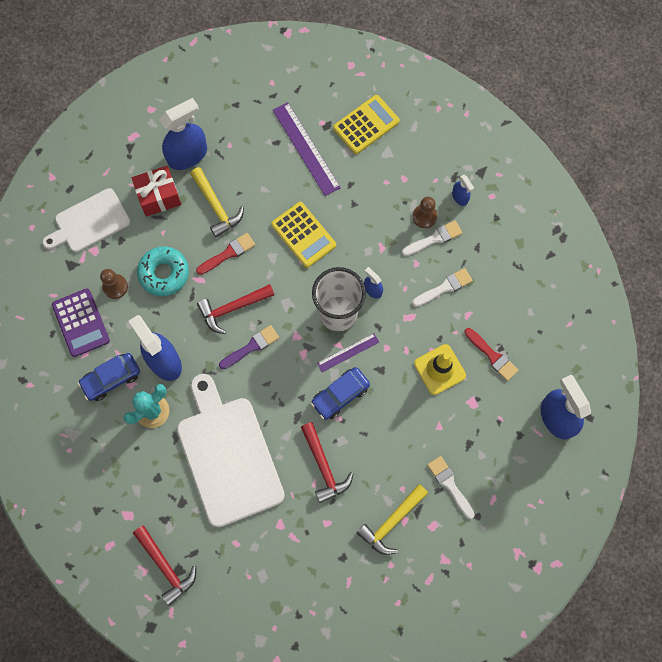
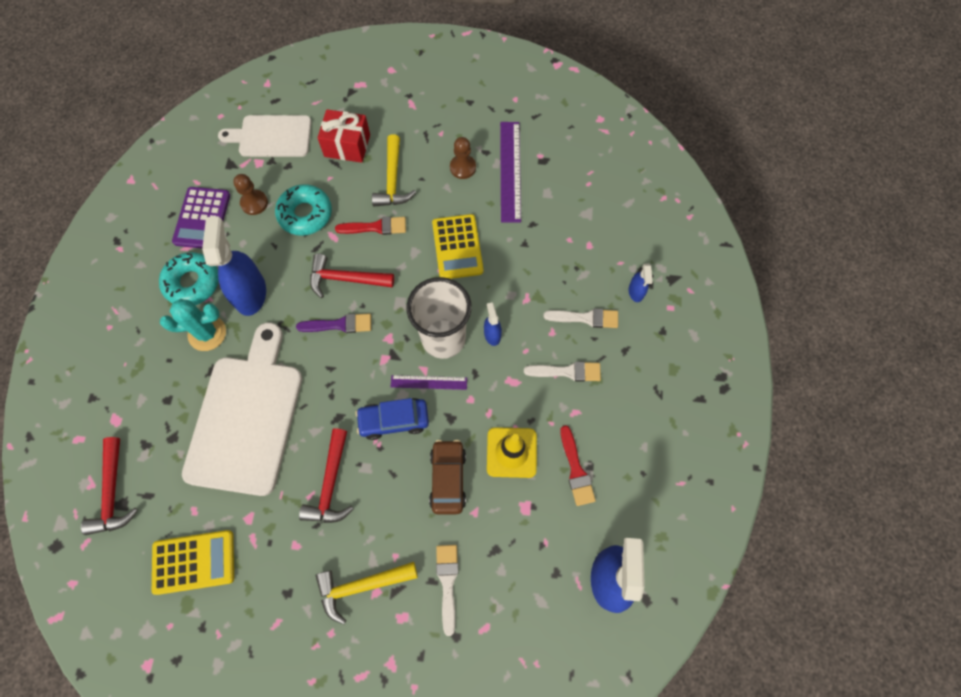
camera: 30 degrees right, 5 degrees down
(111, 379) = (192, 283): blue car -> turquoise donut
(187, 155) = (397, 123): blue spray bottle -> none
(366, 125) = (582, 178): yellow calculator -> yellow calculator (194, 562)
(406, 414) = (448, 478): none -> brown car
(424, 216) = (588, 291): brown pawn -> brown pawn (463, 167)

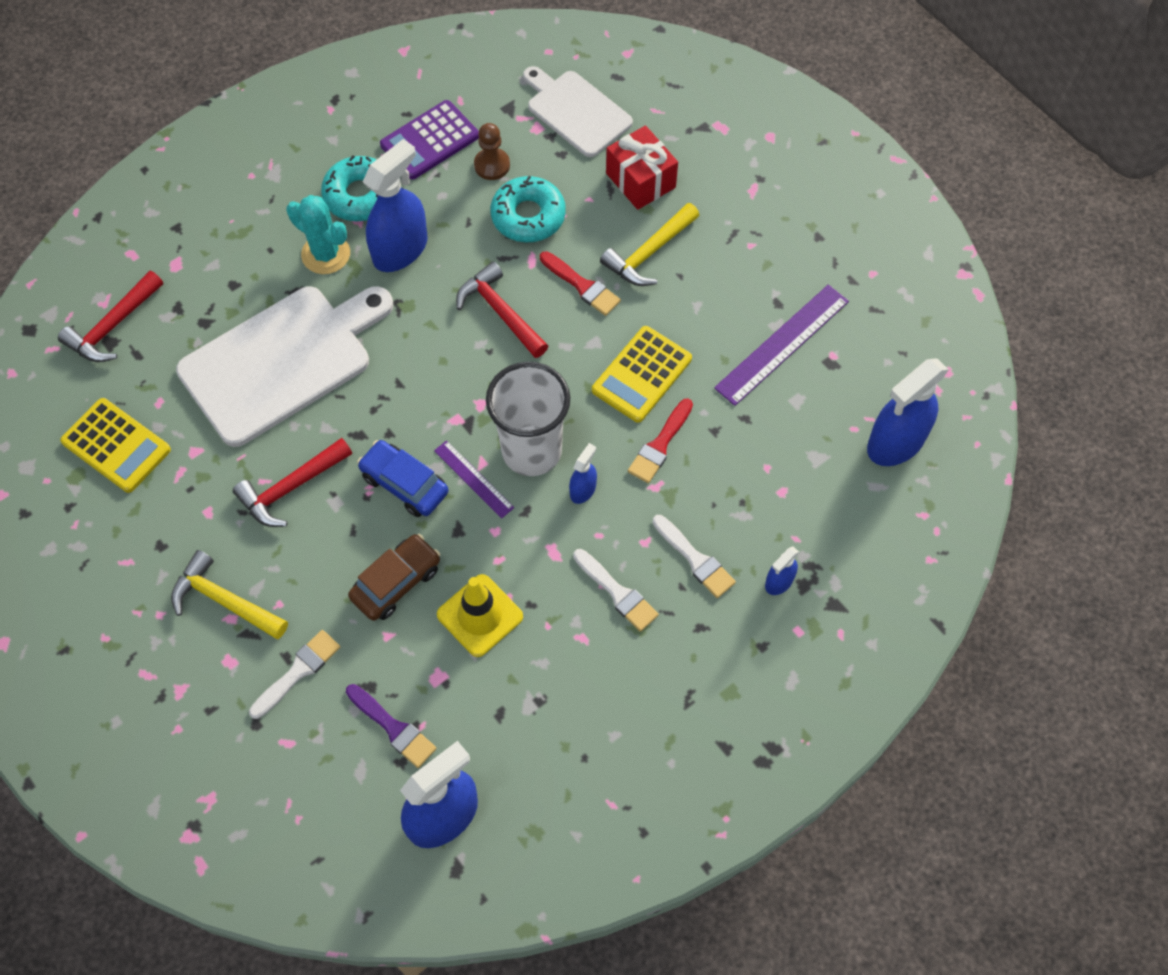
camera: 45 degrees right, 5 degrees down
(339, 324) = (449, 350): purple brush -> purple brush (393, 728)
(463, 167) = (735, 299): brown pawn -> none
(576, 470) = (522, 691): red brush -> red brush (660, 445)
(614, 173) = (895, 442): none -> blue spray bottle

